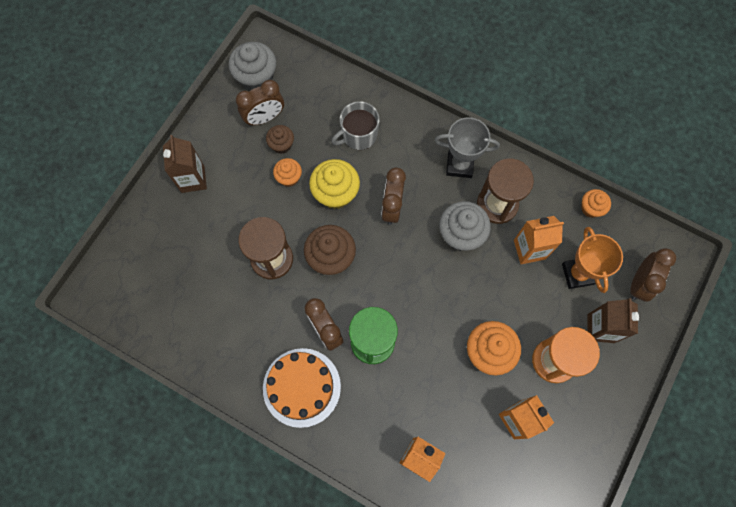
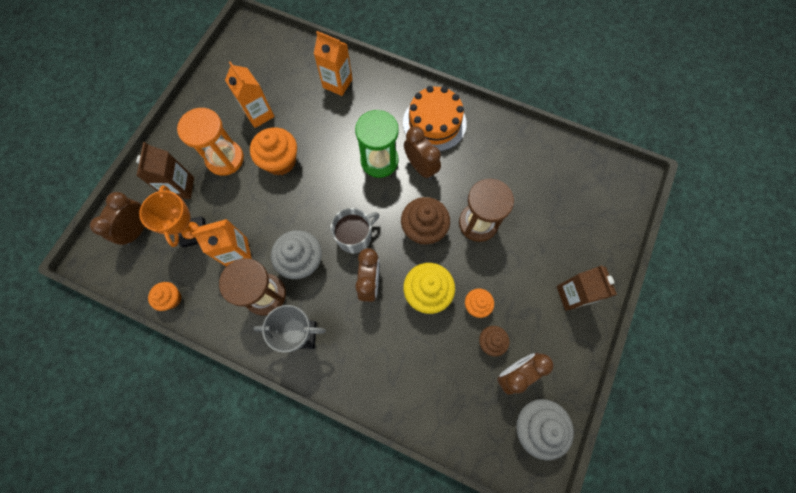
camera: 175 degrees right, 0 degrees up
(358, 135) = (410, 360): grey mug -> grey mug (355, 236)

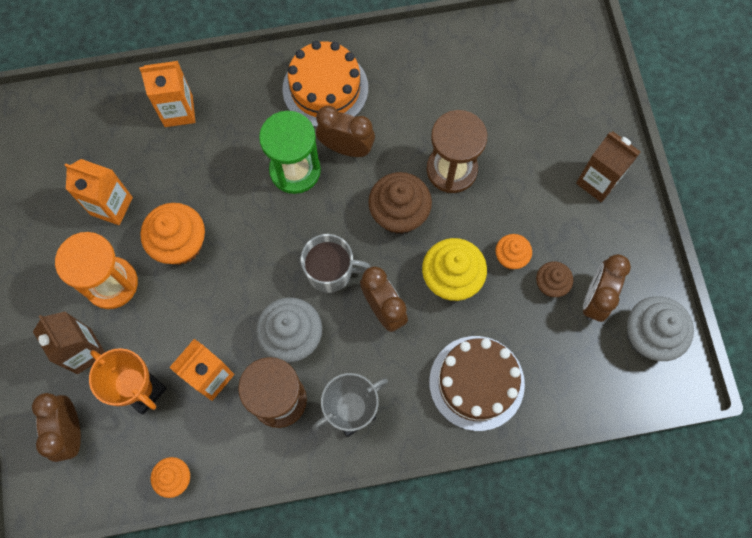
camera: 35 degrees left, 0 degrees up
(355, 236) = (330, 271): grey mug -> grey mug turned 75 degrees clockwise
(394, 372) = (476, 383): none -> brown cake

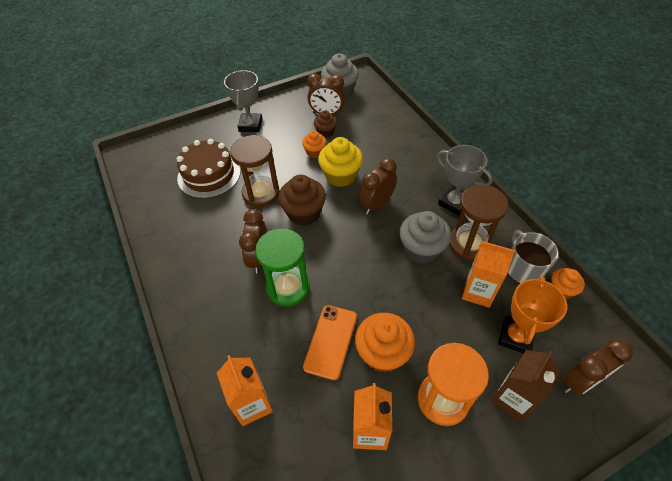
camera: 105 degrees left, 20 degrees down
(213, 197) = (331, 341): none -> orange phone
(325, 88) = (207, 288): orange cake -> none
(330, 271) = (362, 241): grey mug -> grey mug (523, 269)
(476, 383) = (402, 150): brown cake -> brown cake (209, 175)
(597, 182) = (250, 125): brown carton -> grey trophy

